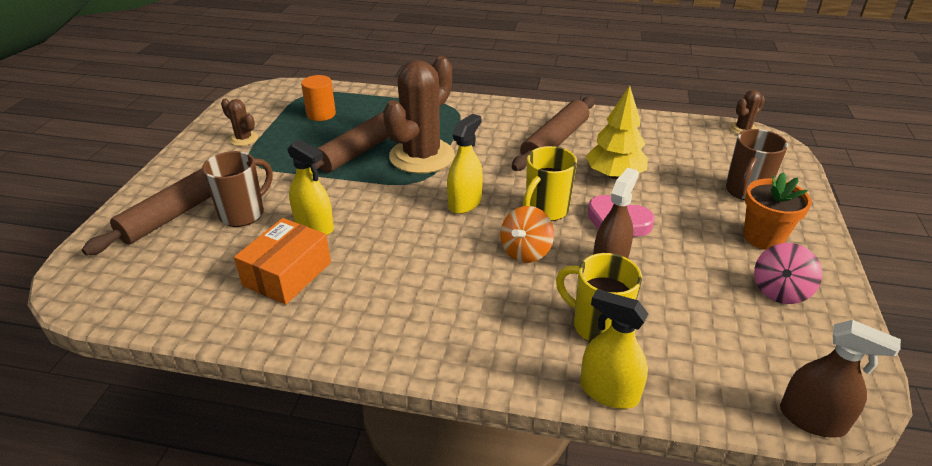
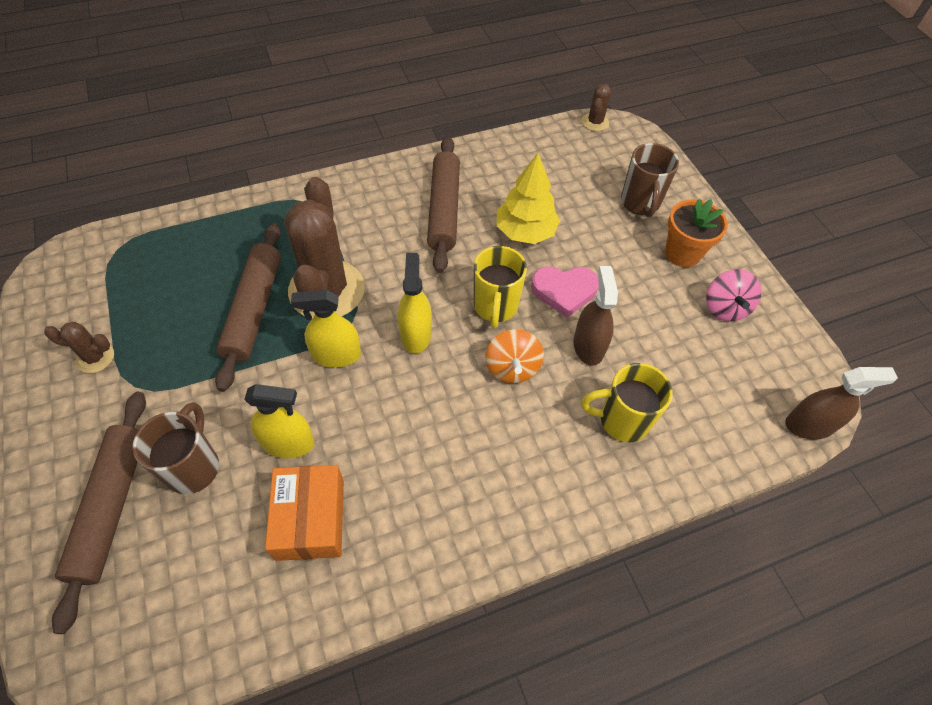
camera: 35 degrees left, 20 degrees up
(321, 114) = (161, 276): orange cylinder -> none
(609, 392) = (671, 483): yellow spray bottle -> yellow spray bottle (336, 355)

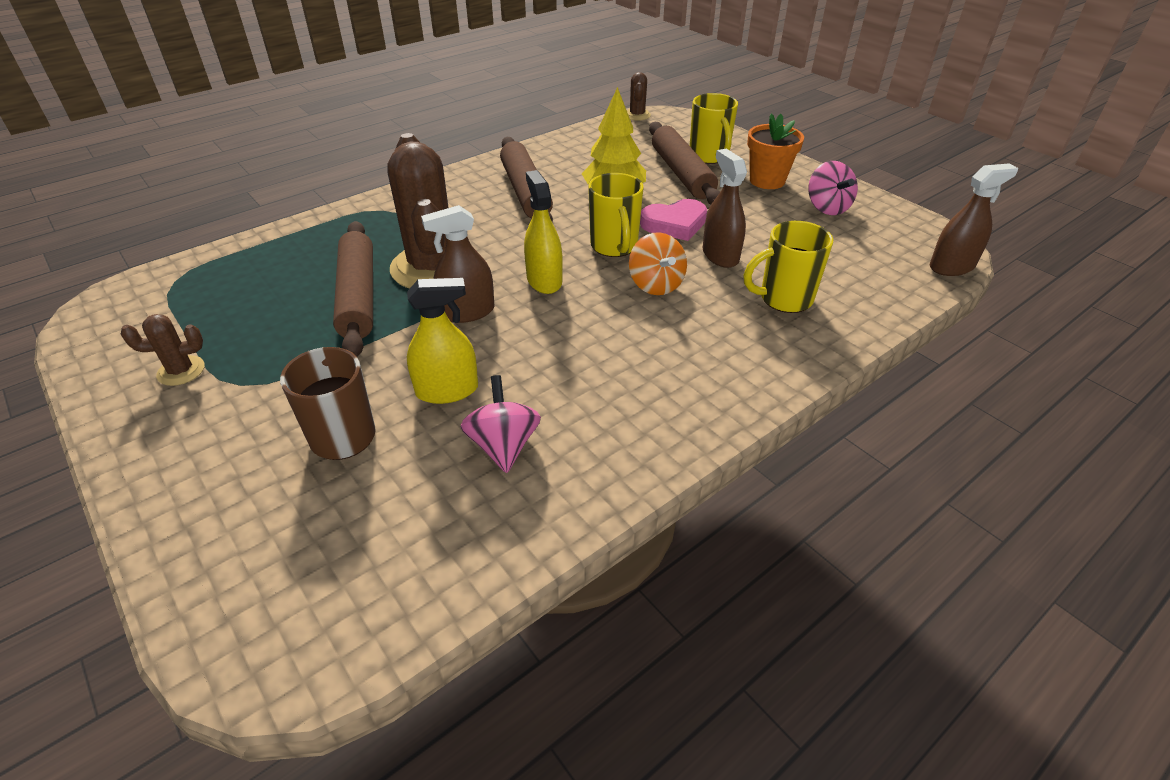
camera: 15 degrees left, 15 degrees down
(111, 507) = (253, 494): brown rolling pin -> brown rolling pin (681, 173)
(310, 519) = (503, 445): orange box -> pink spinning top
(336, 355) = (467, 312): yellow spray bottle -> brown spray bottle
(640, 203) = (709, 156): brown mug -> yellow mug

